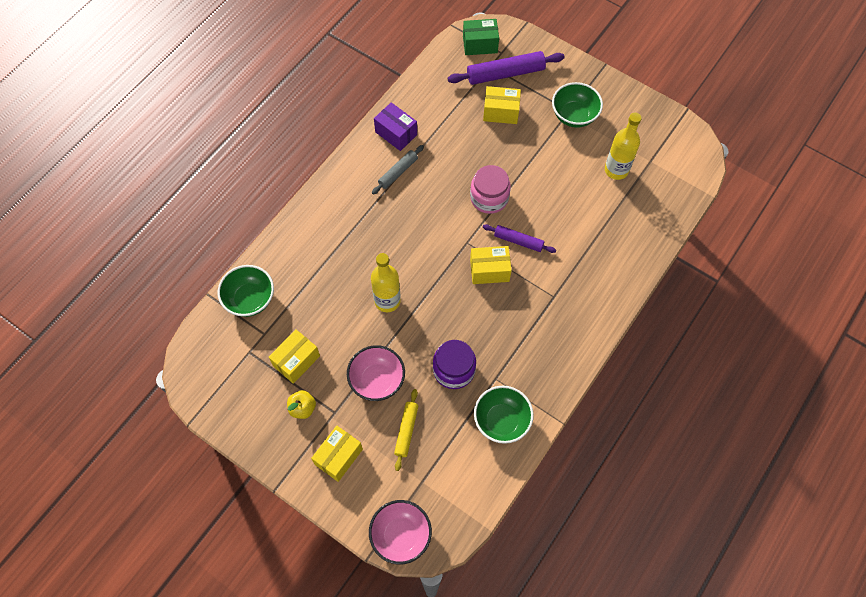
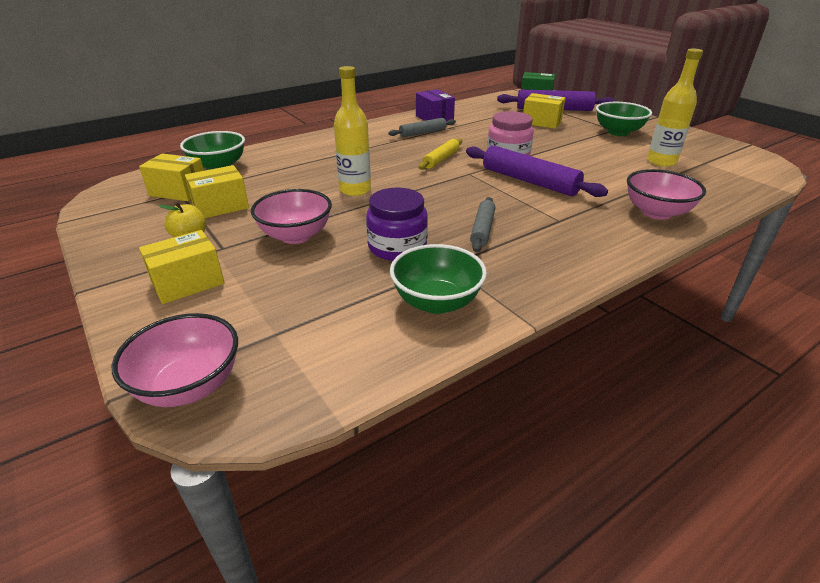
camera: 20 degrees right, 30 degrees down
(406, 431) = (296, 281): yellow rolling pin -> yellow rolling pin (441, 159)
(489, 270) = (485, 192): yellow box -> yellow box (178, 191)
(504, 328) = (482, 229): none -> grey rolling pin
(518, 241) = (529, 181): purple rolling pin -> purple rolling pin, size x1.70
(619, 262) = (656, 212): none -> pink bowl

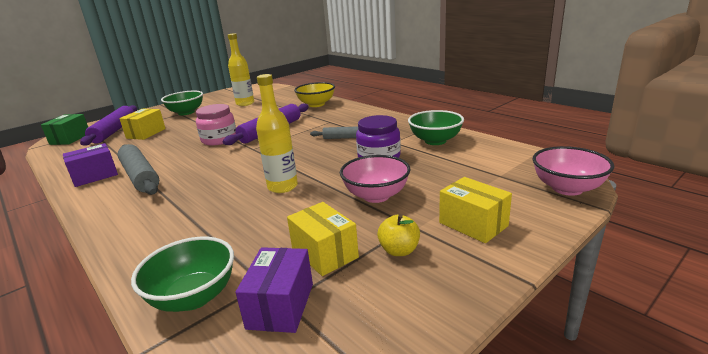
camera: 95 degrees left, 10 degrees down
(178, 191) = (281, 306): yellow box -> purple box
(422, 133) = (140, 176): grey rolling pin -> grey rolling pin, size x1.70
(441, 159) = (218, 161): yellow rolling pin -> none
(656, 212) = (316, 104): pink bowl -> yellow bowl

